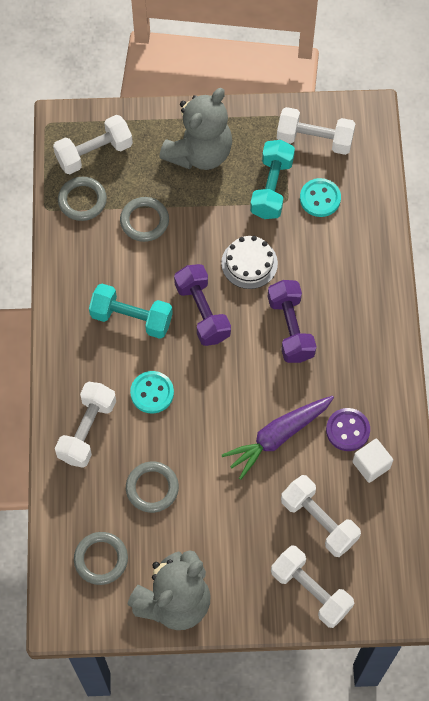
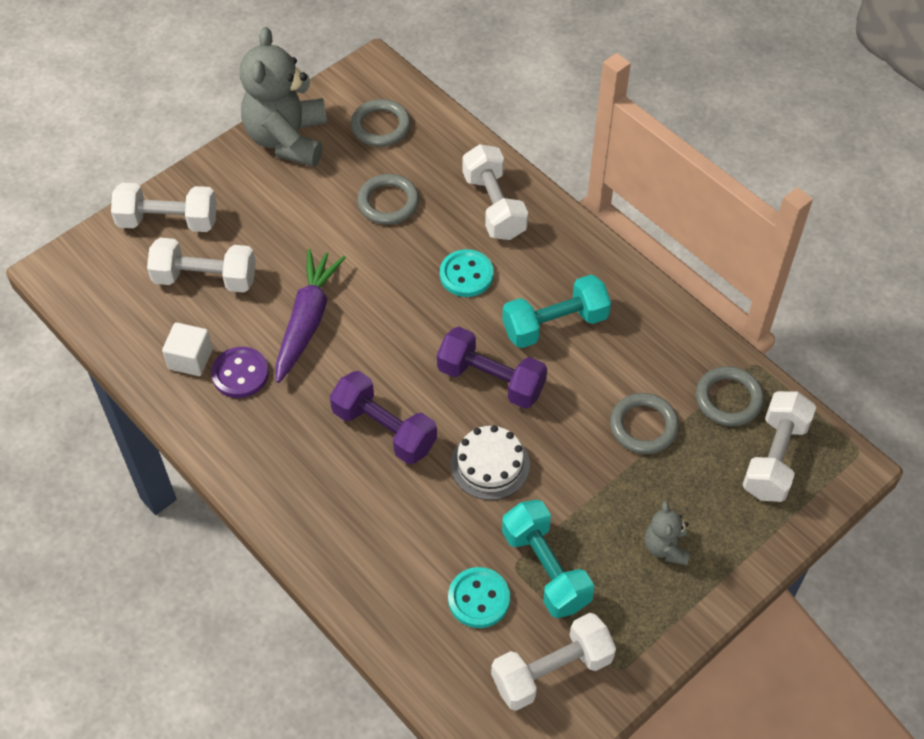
camera: 140 degrees right, 10 degrees down
(199, 153) = (665, 547): grey teddy bear -> grey teddy bear, size x0.47

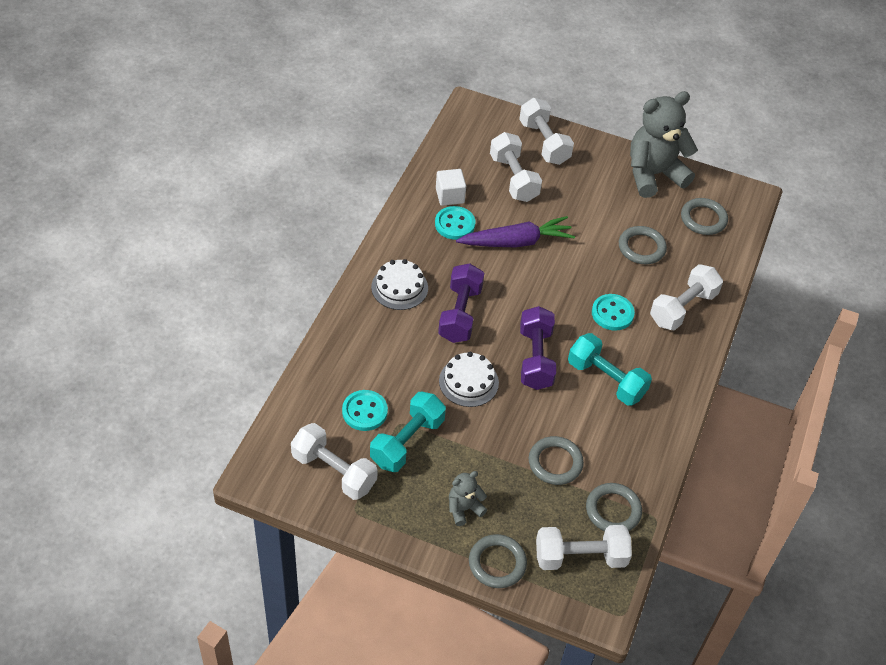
camera: 60 degrees right, 5 degrees down
(240, 374) = (454, 224): purple button -> turquoise button
(306, 479) = (399, 287): none -> white cake
(751, 544) = (497, 563): none -> grey ring

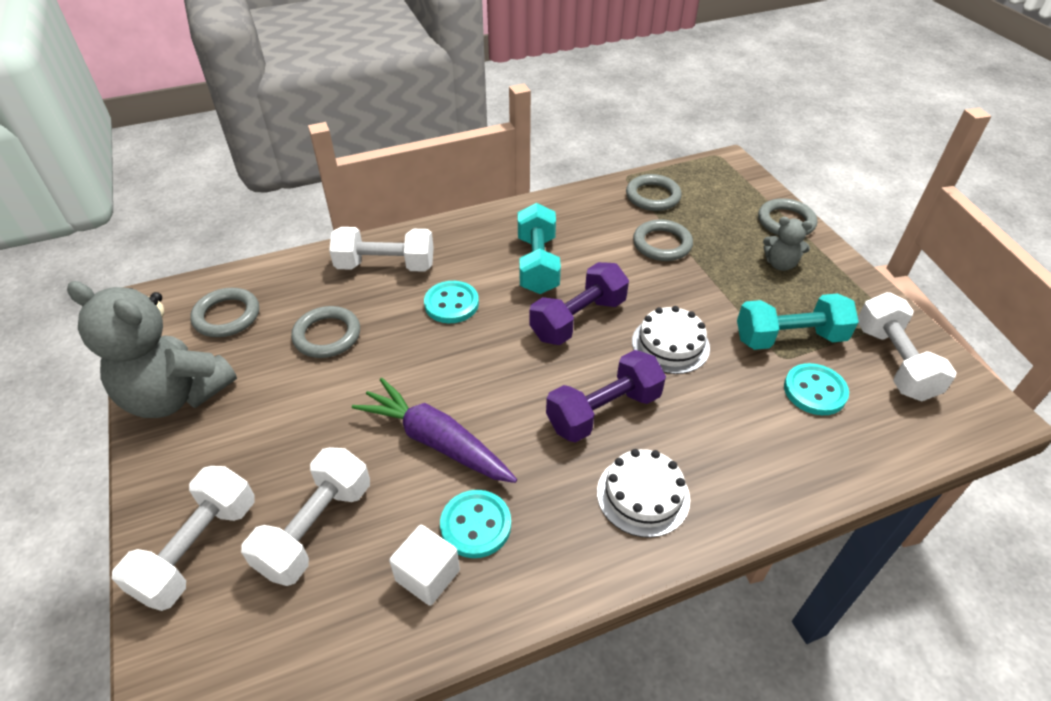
camera: 130 degrees left, 5 degrees down
(580, 557) = (712, 190): white dumbbell -> none

